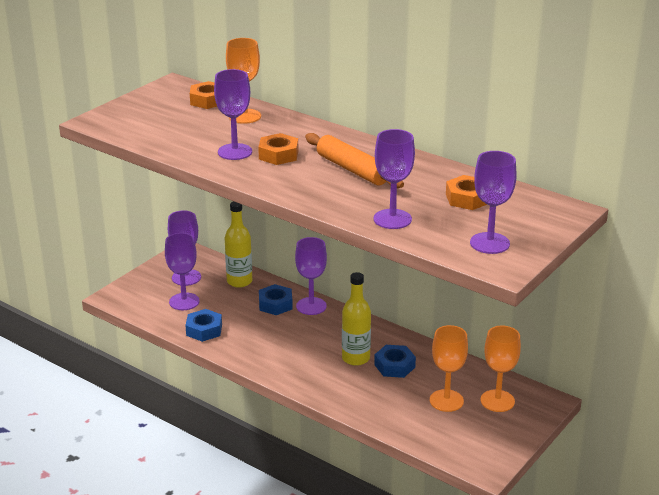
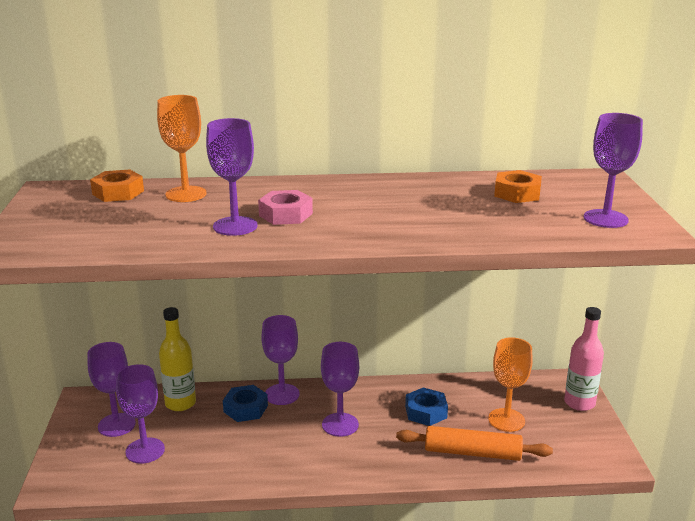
camera: 40 degrees left, 5 degrees down
(204, 330) = (204, 469): blue nut -> none
(278, 155) = (285, 214): orange nut -> pink nut
(352, 170) = (379, 204): orange rolling pin -> orange rolling pin (472, 453)
(355, 358) = (385, 422): yellow bottle -> none
(392, 219) = (496, 229): purple goblet -> purple goblet (340, 425)
(497, 401) = (541, 399): orange goblet -> none
(525, 418) = (579, 403): none -> pink bottle

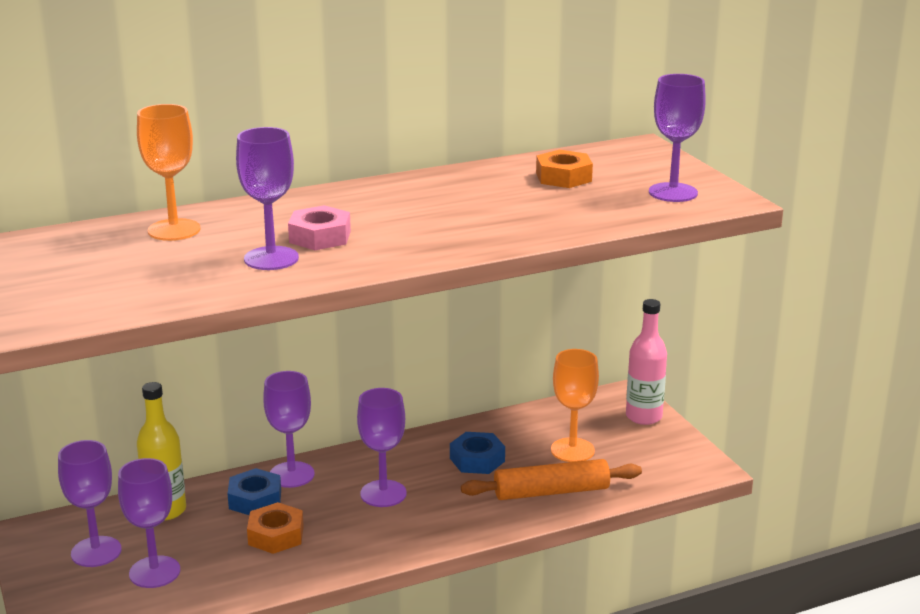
camera: 20 degrees left, 0 degrees up
(118, 192) = (83, 240): orange nut -> orange nut (276, 535)

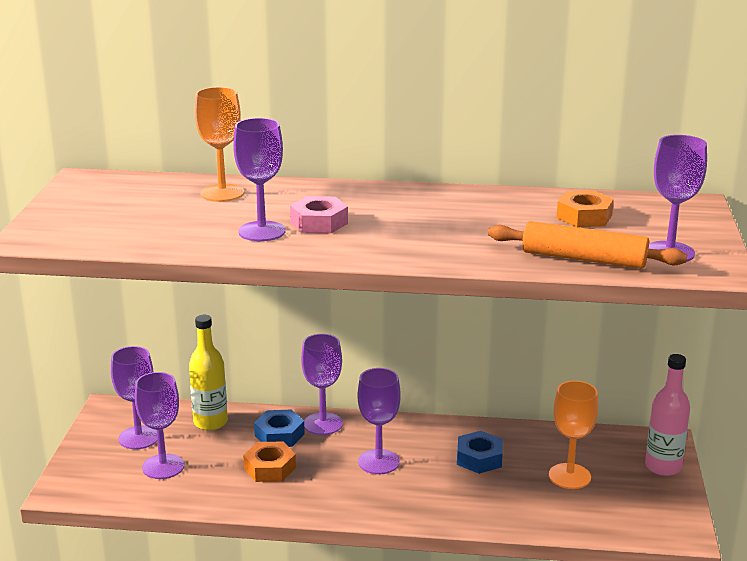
camera: 30 degrees right, 0 degrees up
(551, 492) = (518, 506): orange rolling pin -> orange rolling pin (584, 259)

